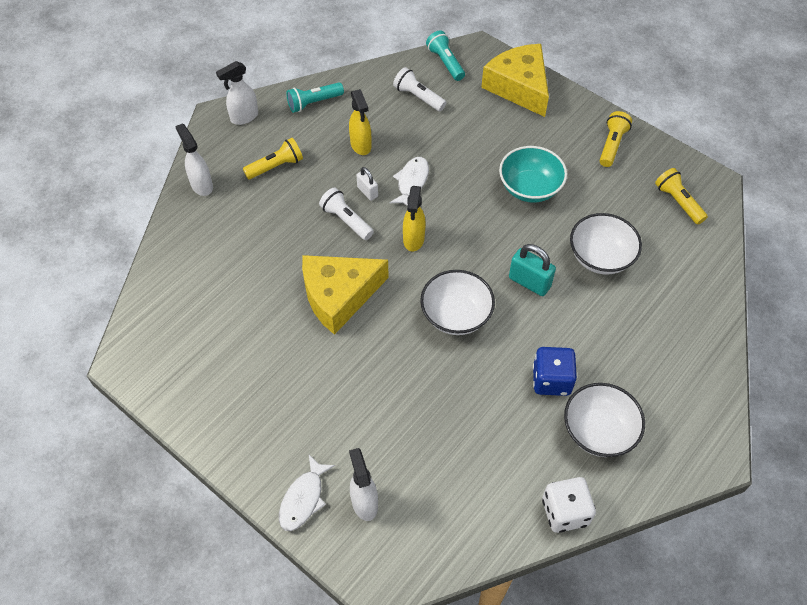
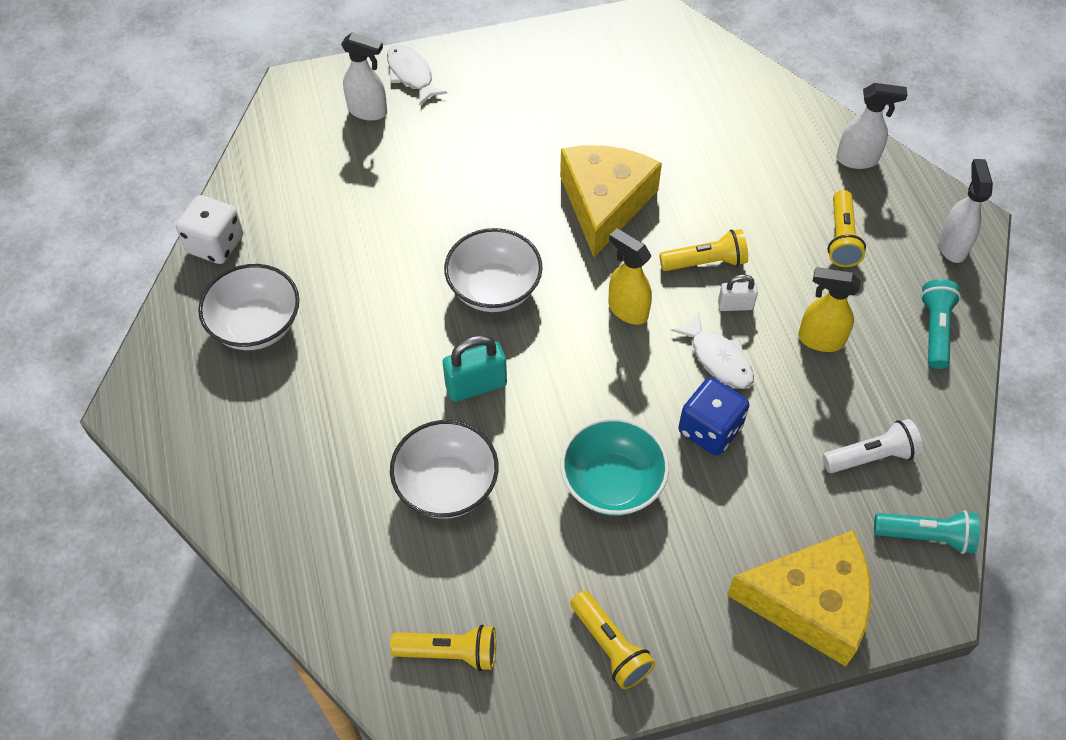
camera: 125 degrees right, 0 degrees up
(346, 220) = (706, 262): white flashlight -> yellow flashlight
(551, 380) = (345, 323): blue dice -> blue dice (710, 429)

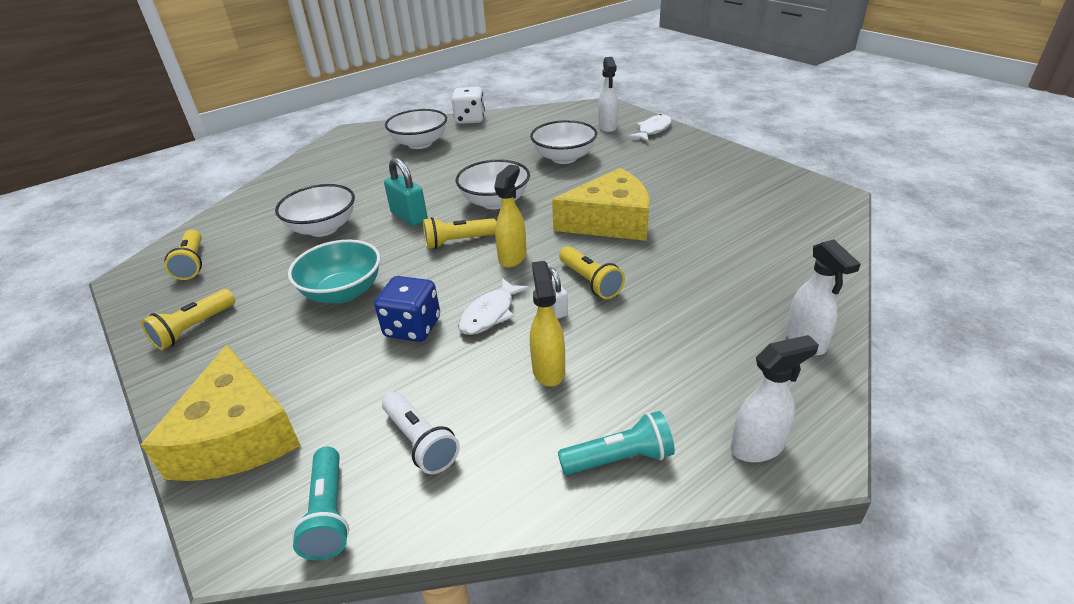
camera: 70 degrees right, 20 degrees down
(424, 186) = (564, 158): none -> white bowl
(841, 238) = (688, 355): yellow flashlight -> yellow flashlight (457, 242)

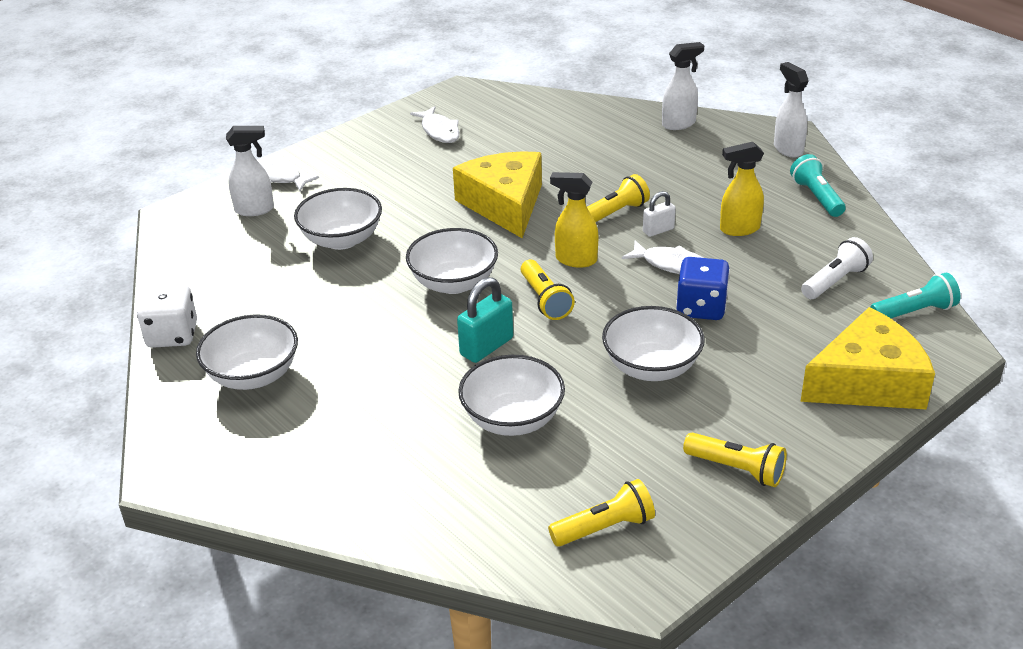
camera: 95 degrees left, 0 degrees up
(343, 292) = (651, 367): turquoise bowl -> white bowl
(742, 187) = (439, 131): none -> white fish

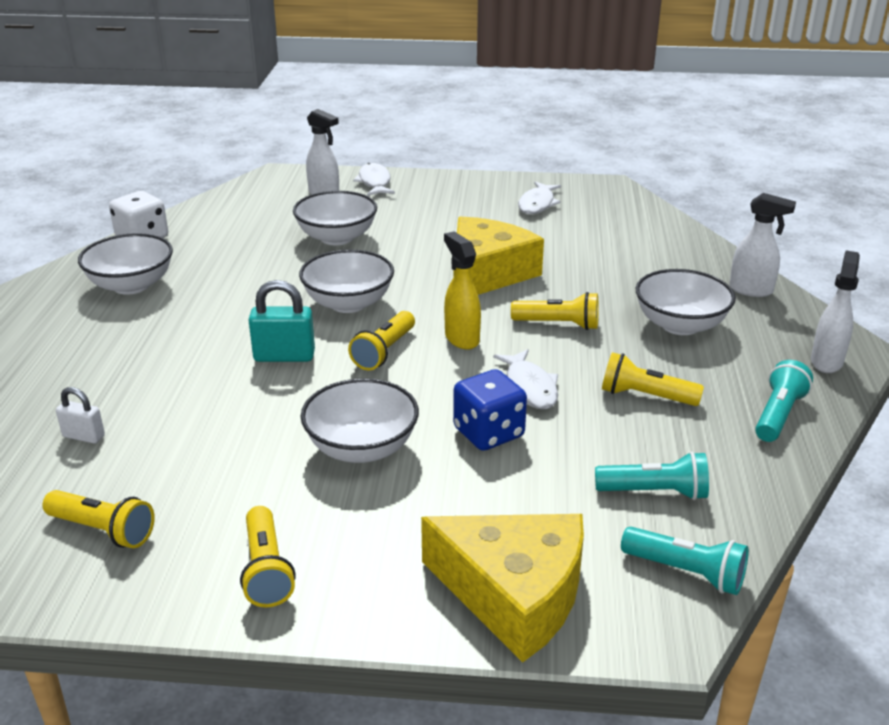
camera: 45 degrees right, 5 degrees down
(512, 419) = (203, 413): white bowl -> white bowl (680, 325)
(658, 230) = (570, 356): white padlock -> white padlock (84, 436)
(739, 229) = (645, 396): yellow spray bottle -> yellow flashlight
(835, 281) = (655, 492): white flashlight -> turquoise flashlight

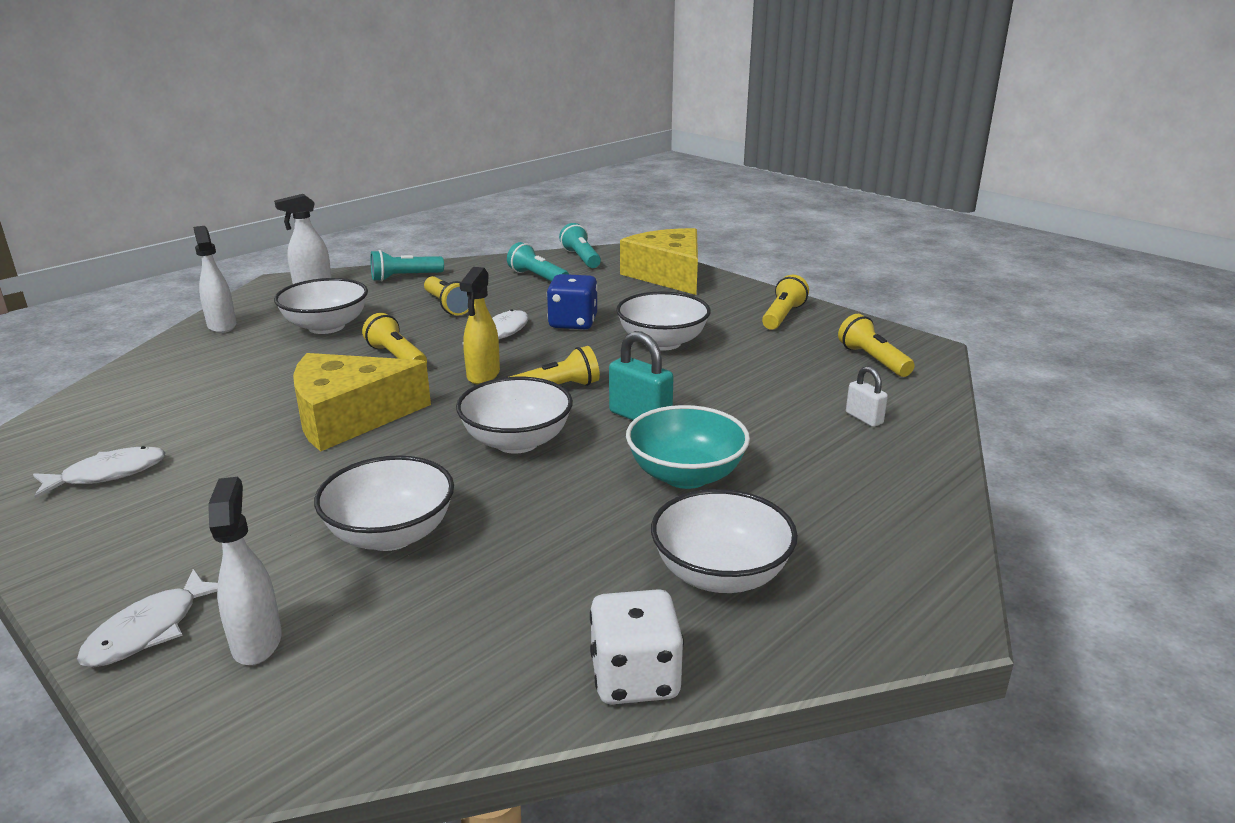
camera: 140 degrees left, 5 degrees down
(202, 328) = (686, 475): none -> turquoise bowl

